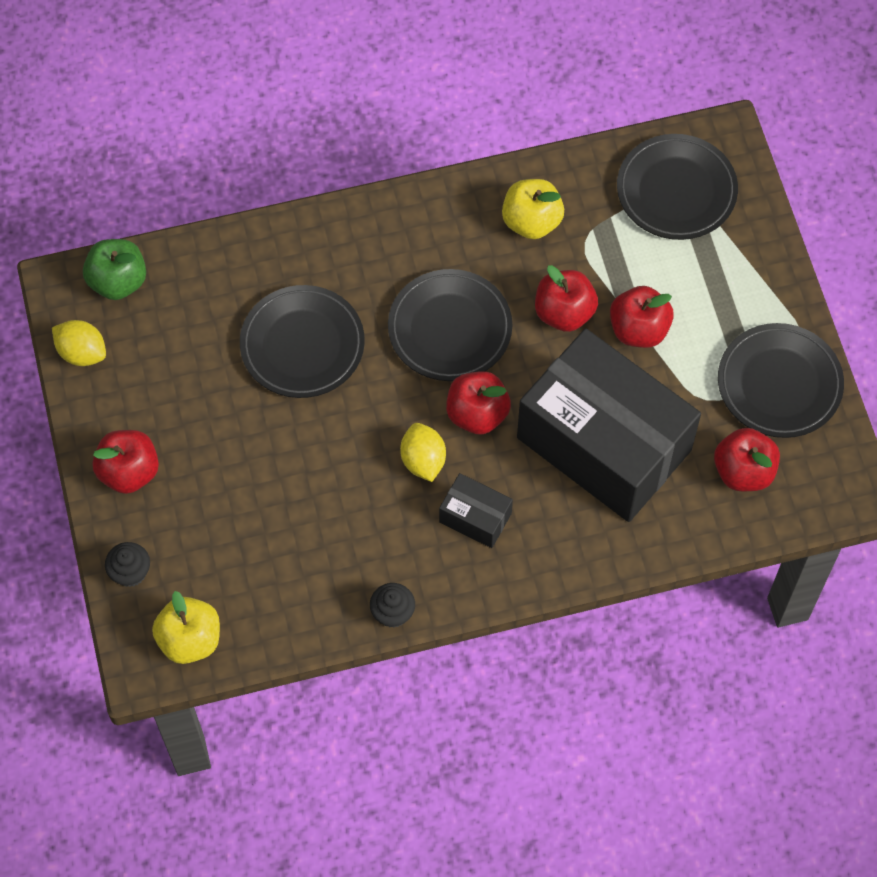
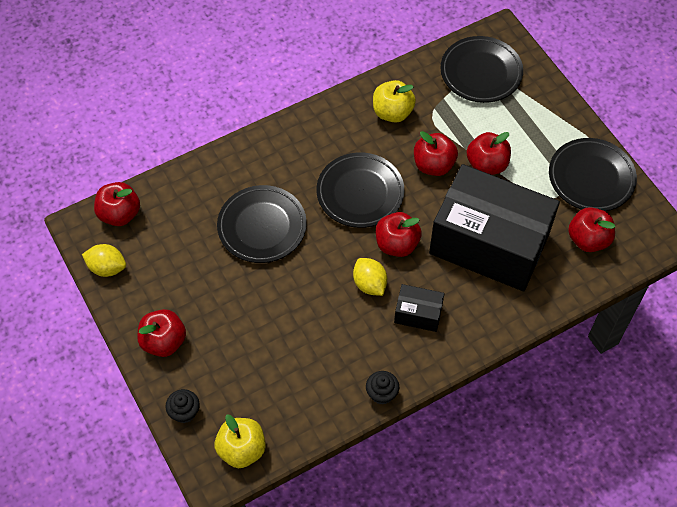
camera: 15 degrees left, 5 degrees down
(118, 281) = (120, 214): green apple -> red apple

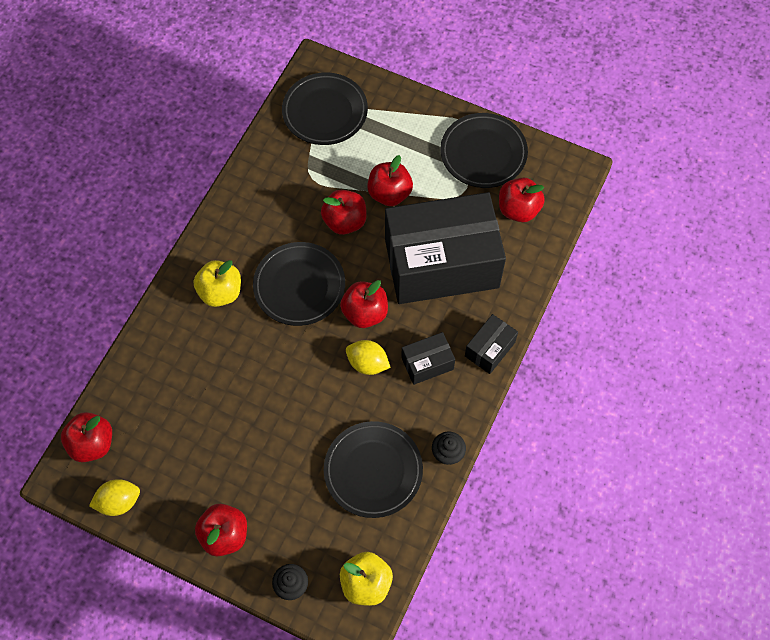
camera: 35 degrees left, 5 degrees up
(262, 227) = (235, 372): black plate -> black plate (373, 471)
(392, 112) = (274, 194): yellow apple -> yellow apple (220, 292)
(479, 335) = (490, 349): none -> black box

